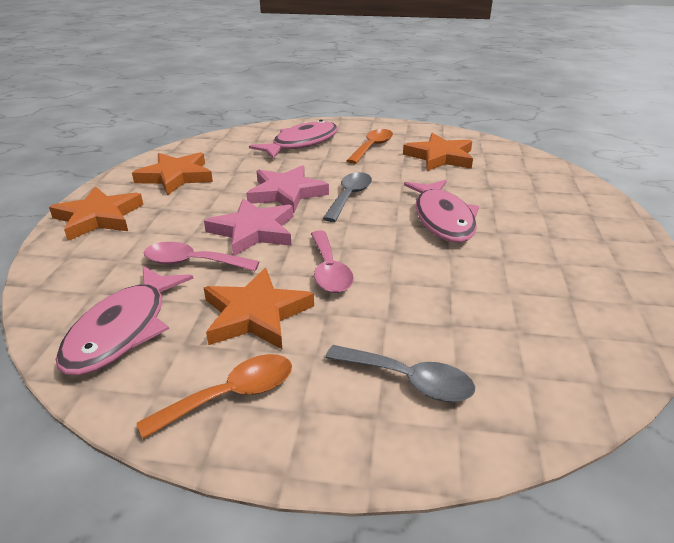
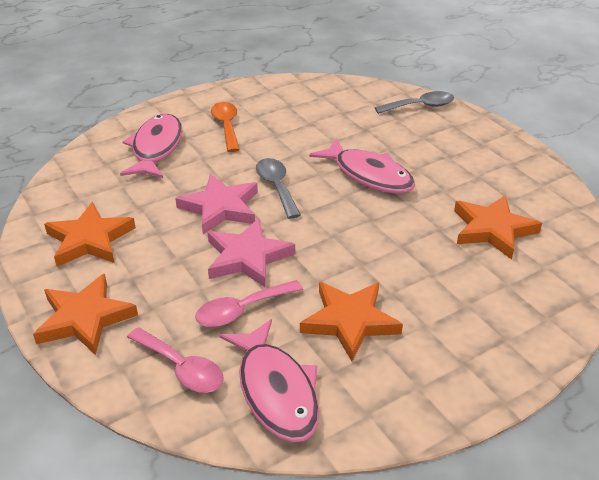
camera: 40 degrees left, 5 degrees up
(231, 395) = (415, 382): orange spoon -> none
(329, 270) = (350, 259): pink spoon -> pink spoon (181, 368)
(408, 380) = (494, 307): grey spoon -> grey spoon (420, 106)
(440, 157) = (295, 114): orange star -> orange star (492, 229)

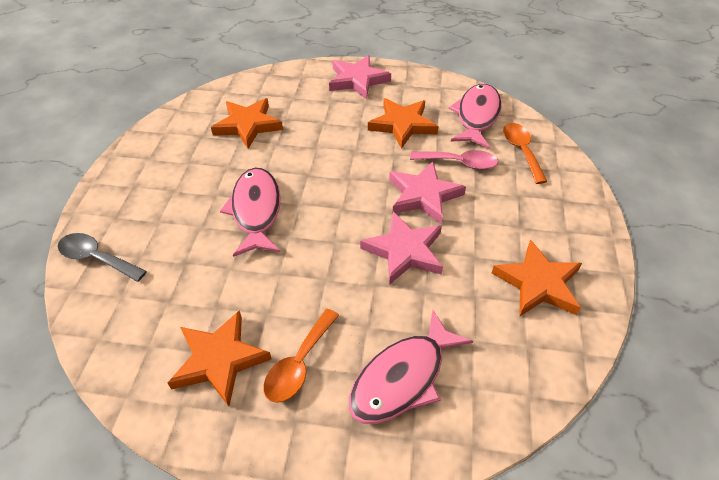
camera: 140 degrees left, 10 degrees up
(85, 318) = (570, 213): orange star -> orange star (219, 360)
(181, 368) = (521, 151): pink spoon -> orange spoon
(276, 187) = (339, 244): grey spoon -> none
(481, 355) = (357, 80): none -> pink star

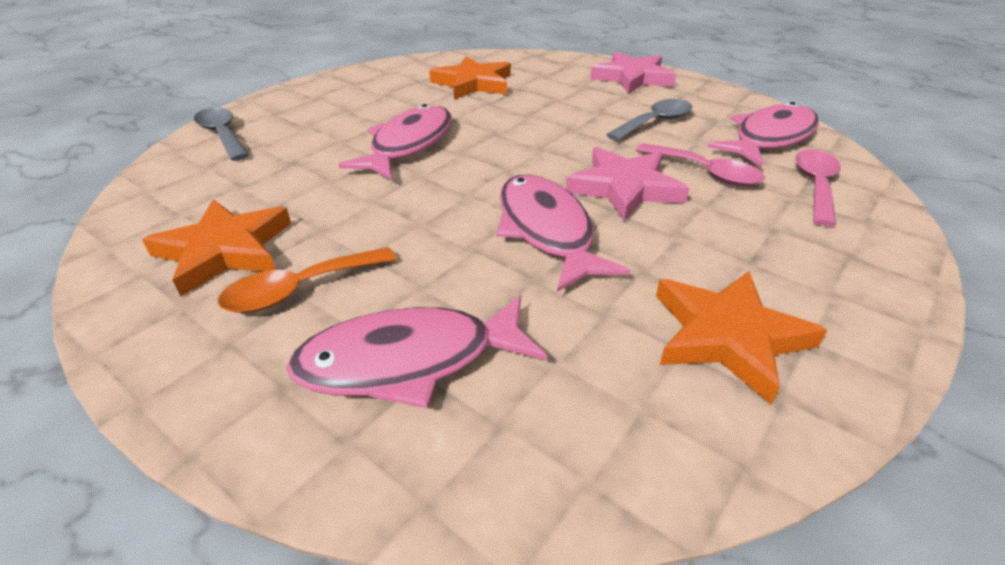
camera: 30 degrees right, 10 degrees down
(402, 125) = (655, 122): orange star -> grey spoon
(404, 251) = (546, 230): pink star -> pink fish
(521, 151) = (815, 185): orange spoon -> pink spoon

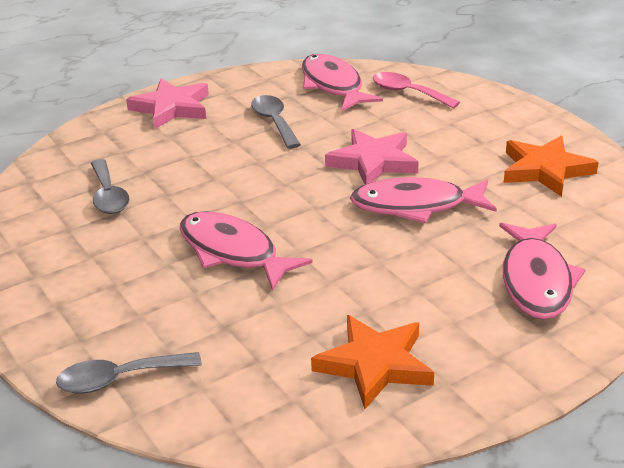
camera: 70 degrees left, 5 degrees down
(300, 289) = (446, 324): orange spoon -> none
(473, 83) = (108, 195): orange star -> grey spoon
(705, 173) = (369, 125): pink spoon -> none

